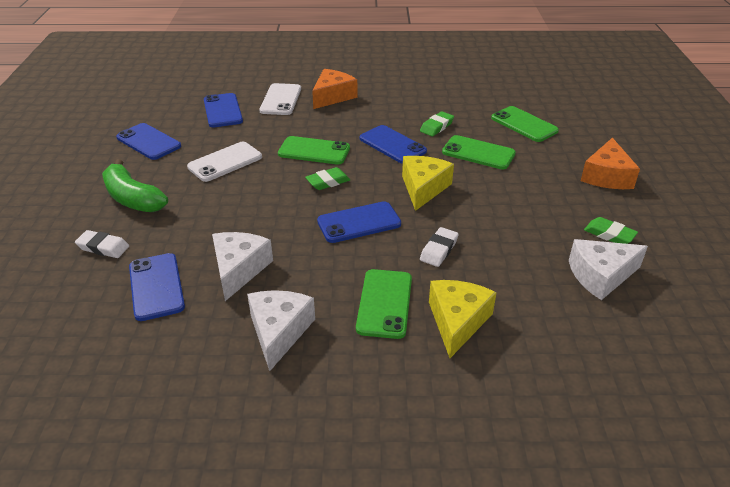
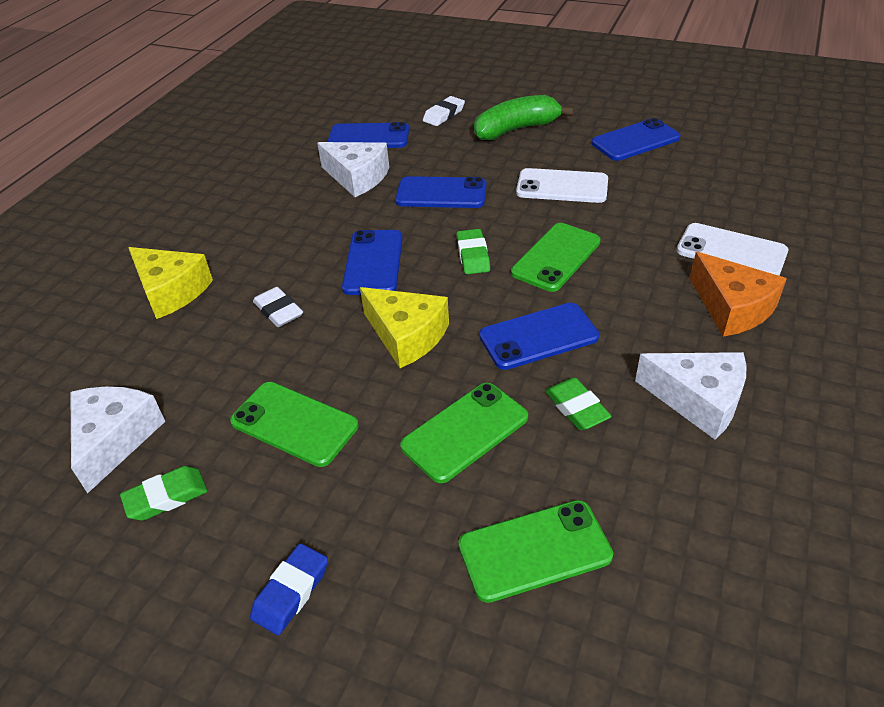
camera: 115 degrees right, 5 degrees up
(223, 111) = (706, 196): blue phone -> blue phone (441, 193)
(225, 162) = (562, 187): white phone -> white phone turned 60 degrees counterclockwise
(279, 332) = (260, 188): white cheese -> white cheese (698, 400)
(384, 303) = (237, 251): green phone -> green phone (294, 424)
(607, 176) = (291, 592): orange cheese -> blue eraser

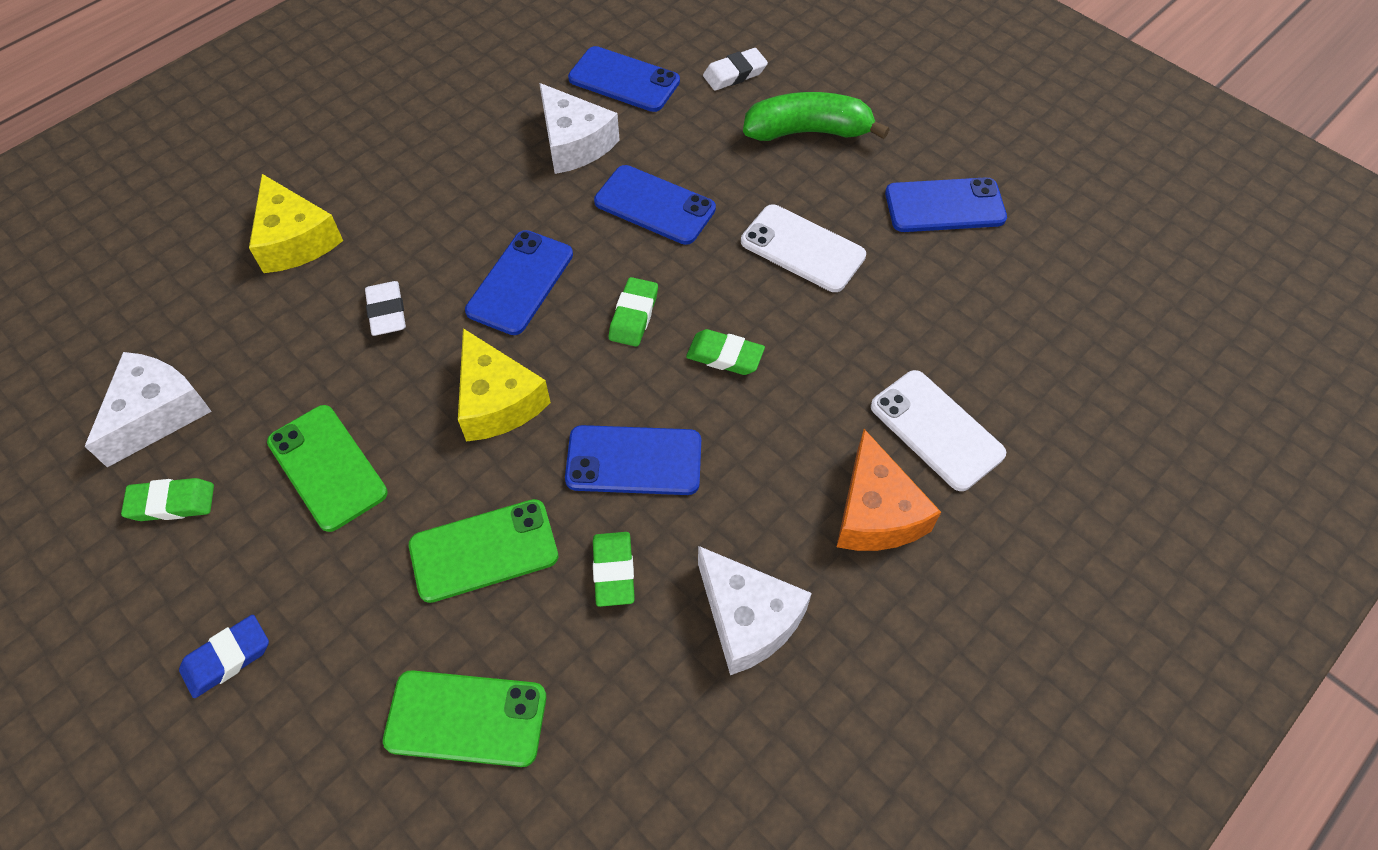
camera: 20 degrees right, 15 degrees up
(556, 257) = (725, 356): green phone -> green eraser

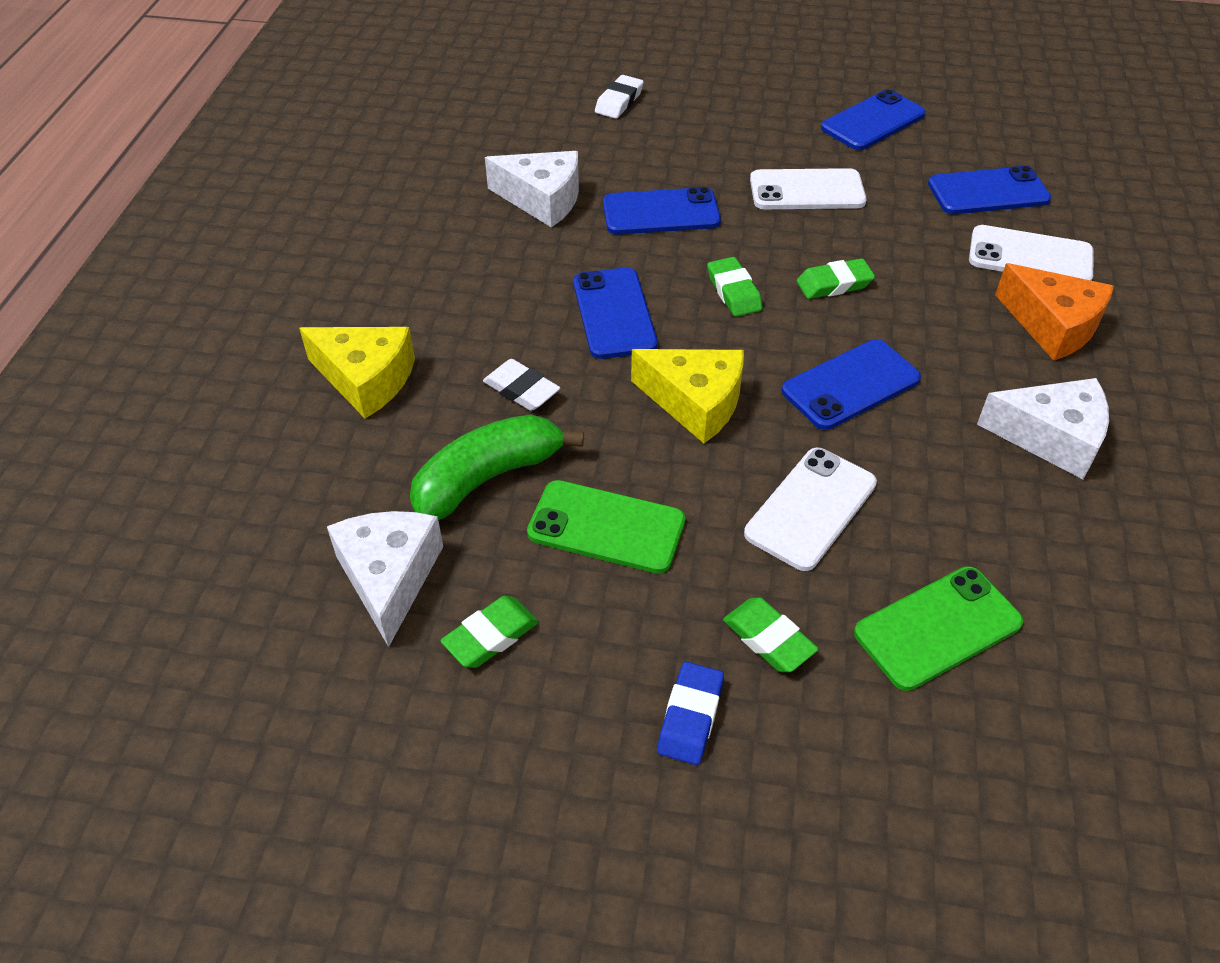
camera: 35 degrees left, 10 degrees down
(484, 551) = (811, 508): green phone -> white phone
(613, 571) = (924, 464): green eraser -> green eraser (768, 639)
(624, 80) = (532, 141): blue phone -> blue phone (988, 192)
(808, 131) = (720, 116): green banana -> green banana (487, 478)

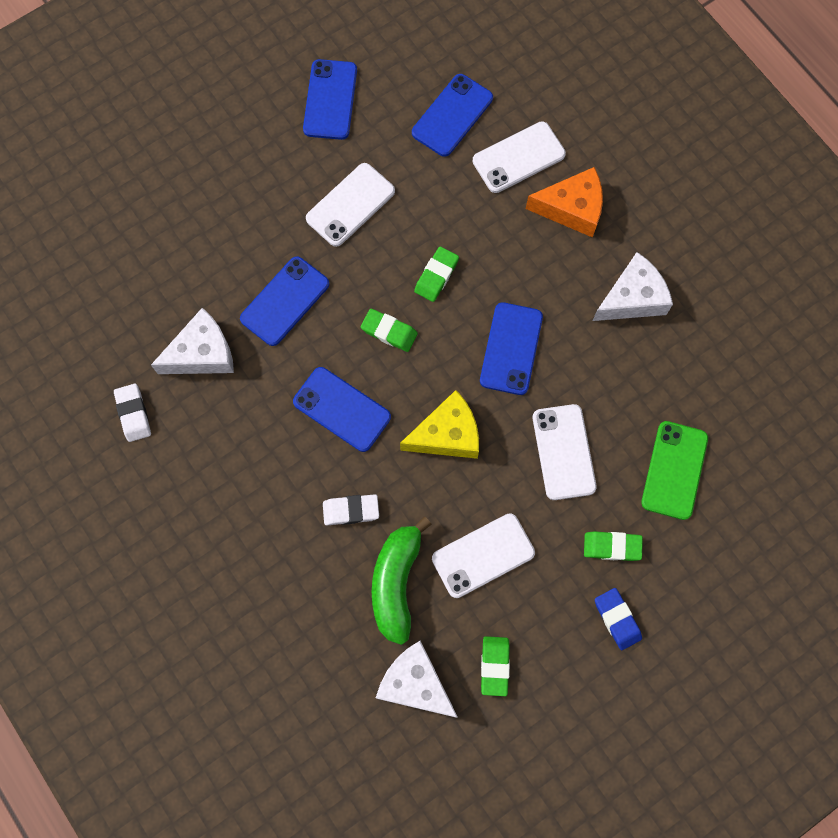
camera: 45 degrees left, 25 degrees up
(366, 379) = (260, 583): yellow cheese -> none
(606, 527) = (483, 555): green phone -> white phone
(619, 101) = (152, 216): white eraser -> white eraser (133, 414)

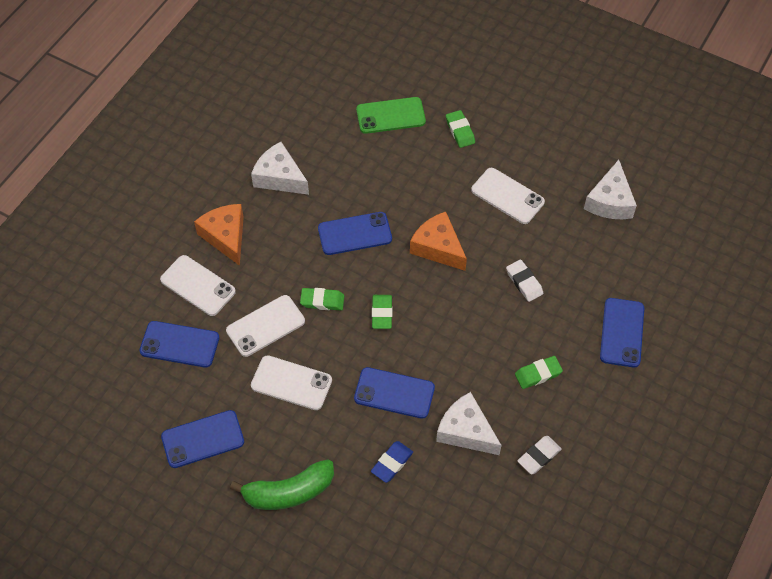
camera: 115 degrees left, 15 degrees down
(342, 409) = (456, 318): blue phone -> blue phone (622, 332)
(396, 583) = (555, 236): green banana -> green banana (289, 492)
(447, 434) = (438, 247): yellow cheese -> orange cheese
(494, 666) = (572, 164): green eraser -> green eraser (538, 374)
(563, 452) = (412, 177): white phone -> white phone (265, 326)
(617, 619) = (503, 113): blue eraser -> blue eraser (392, 463)

